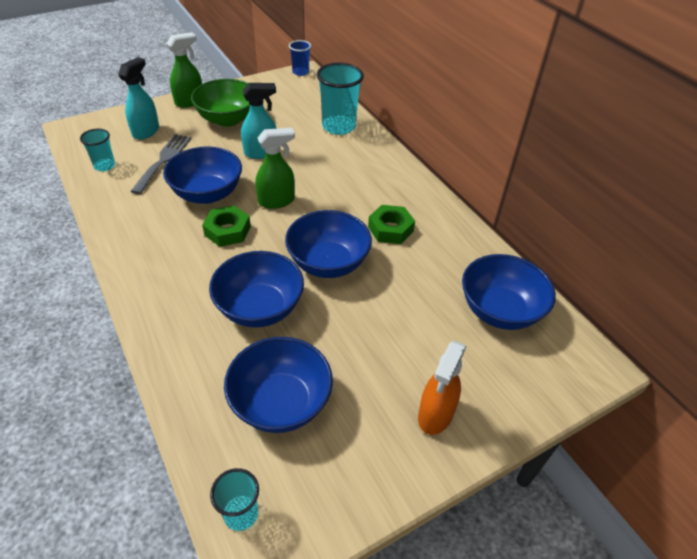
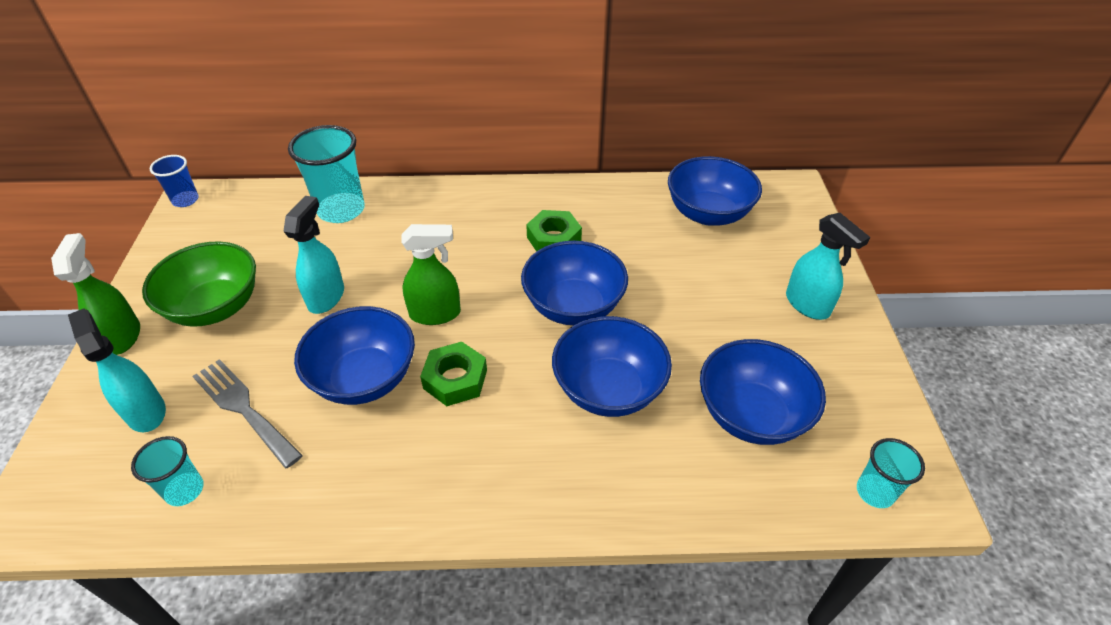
camera: 60 degrees left, 0 degrees up
(277, 201) = (435, 314): green spray bottle -> green spray bottle turned 75 degrees clockwise
(435, 415) = (807, 305): orange spray bottle -> turquoise spray bottle

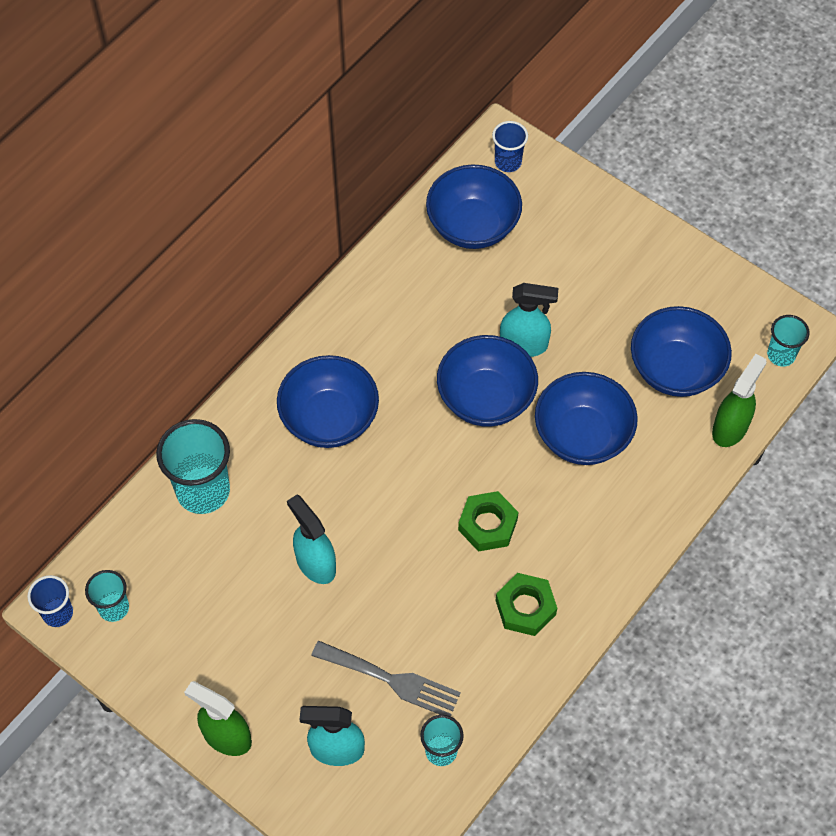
camera: 50 degrees left, 15 degrees up
(208, 221) = (113, 608): none -> turquoise cup
(215, 307) = (251, 652): green bowl -> none
(243, 408) = (392, 680): grey fork -> grey fork turned 150 degrees counterclockwise
(364, 378) = (433, 584): blue bowl -> blue bowl (329, 419)
(435, 314) = (408, 496): green spray bottle -> green spray bottle (730, 427)
(554, 238) = (398, 356): green nut -> green nut (525, 607)
(783, 201) = (508, 162): none -> blue cup
(807, 305) = (621, 250): turquoise spray bottle -> turquoise spray bottle (524, 344)

